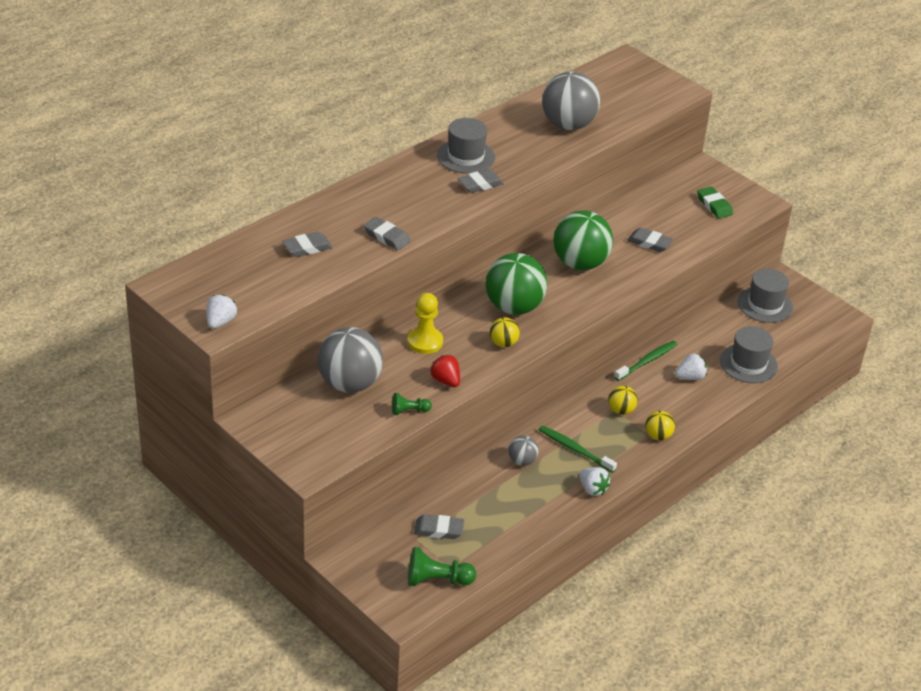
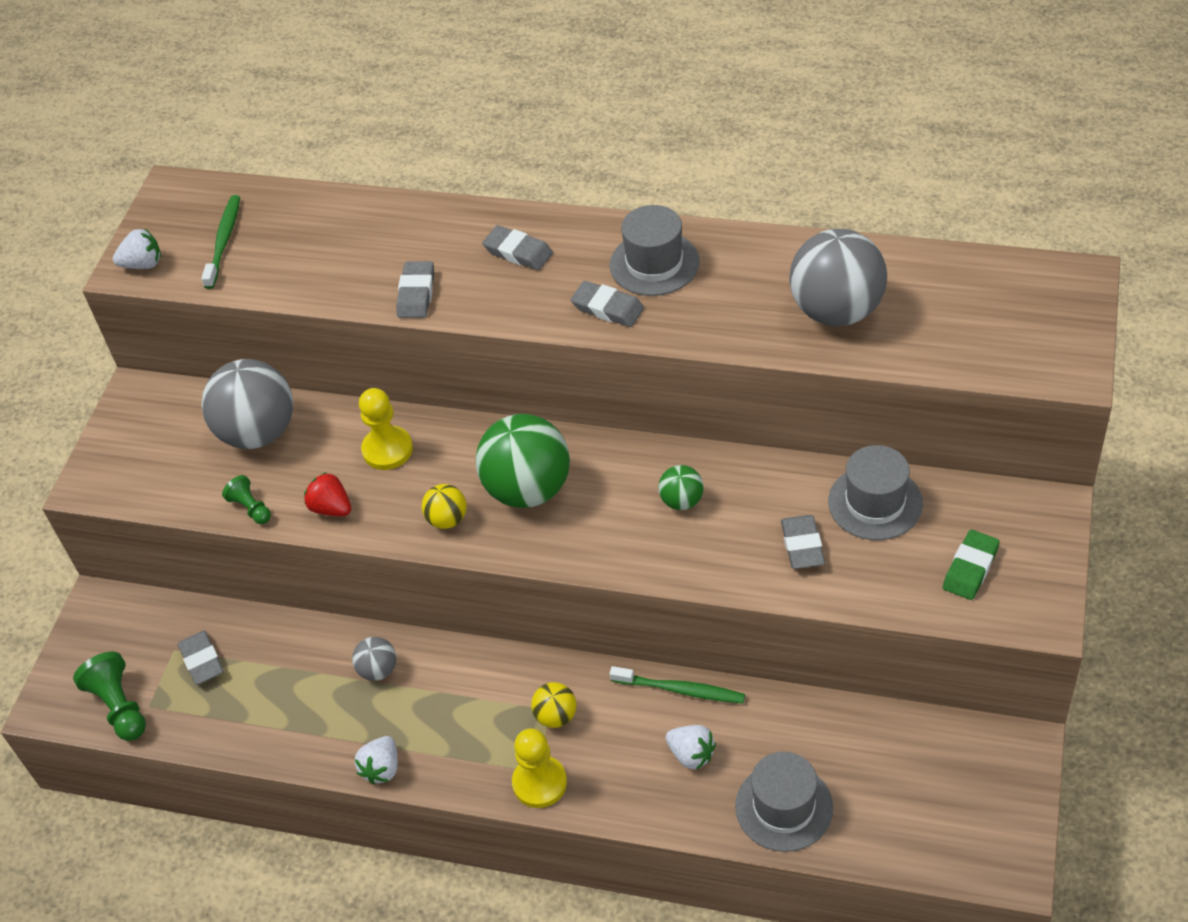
camera: 65 degrees right, 10 degrees up
(307, 248) = (334, 247): grey eraser -> grey eraser (518, 252)
(446, 381) = (331, 508): red strawberry -> red strawberry turned 75 degrees counterclockwise
(575, 449) = (441, 709): green toothbrush -> green toothbrush (224, 241)
(580, 263) = (682, 501): green ball -> green ball, size x0.48
(658, 436) = (539, 783): yellow ball -> yellow pawn
(765, 305) = (938, 758): grey hat -> grey hat (875, 502)

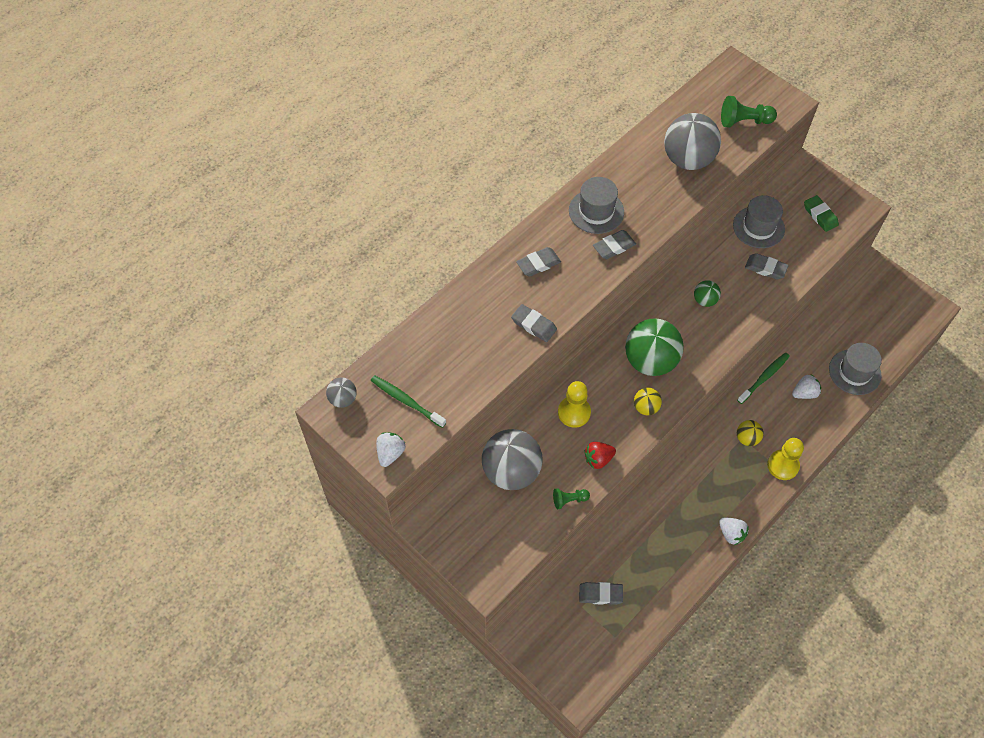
camera: 65 degrees left, 10 degrees up
(119, 706) = (605, 653): green pawn -> green pawn (744, 121)
(378, 670) = (665, 506): grey ball -> grey ball (343, 399)

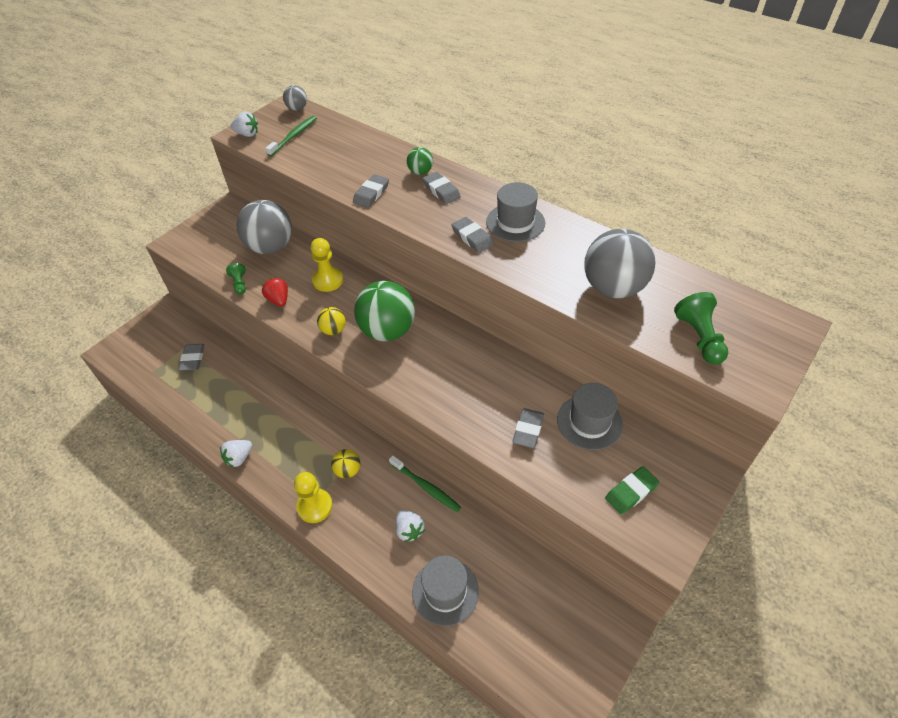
camera: 85 degrees right, 10 degrees down
(704, 300) = (470, 372): green ball -> green ball (420, 172)

